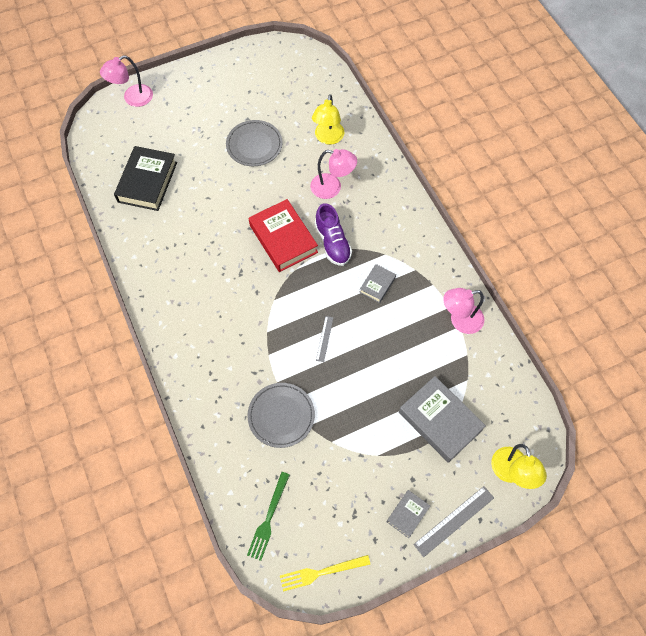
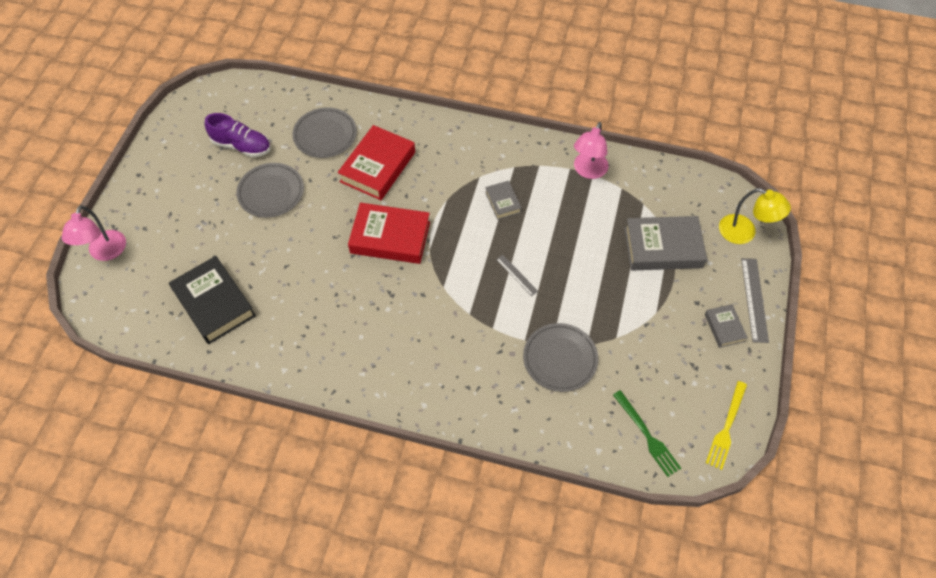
camera: 50 degrees left, 5 degrees down
(328, 138) = (325, 135): yellow lamp -> grey plate
(332, 188) = (378, 167): pink lamp -> red book
(332, 242) = (431, 204): purple shoe -> purple shoe (242, 146)

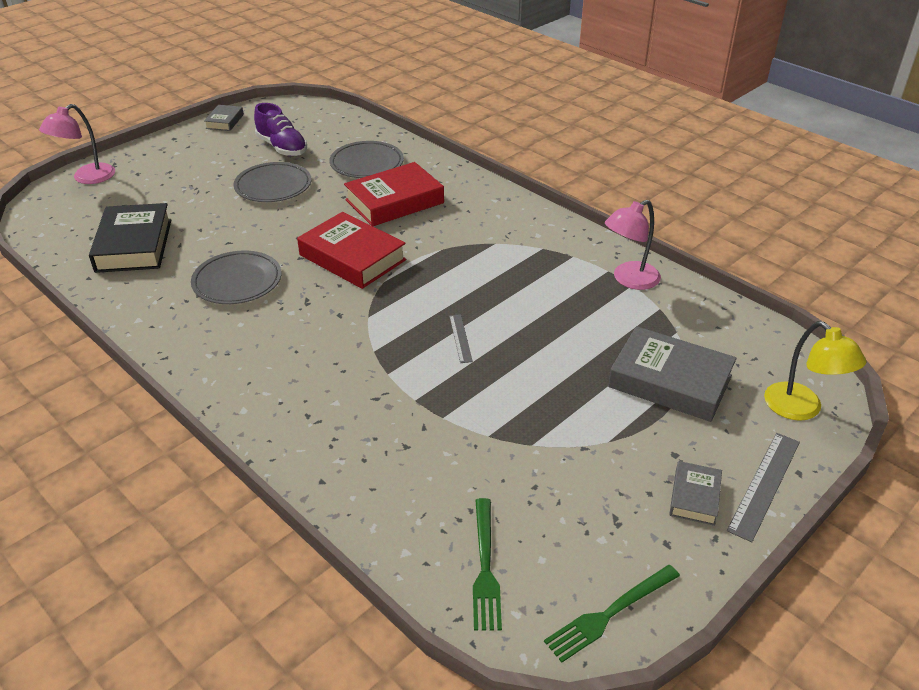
camera: 30 degrees right, 20 degrees down
(503, 202) = (502, 272): grey book -> grey book (224, 121)
(560, 359) = (441, 435): grey plate -> grey plate (237, 281)
(726, 427) = (610, 613): yellow fork -> green fork

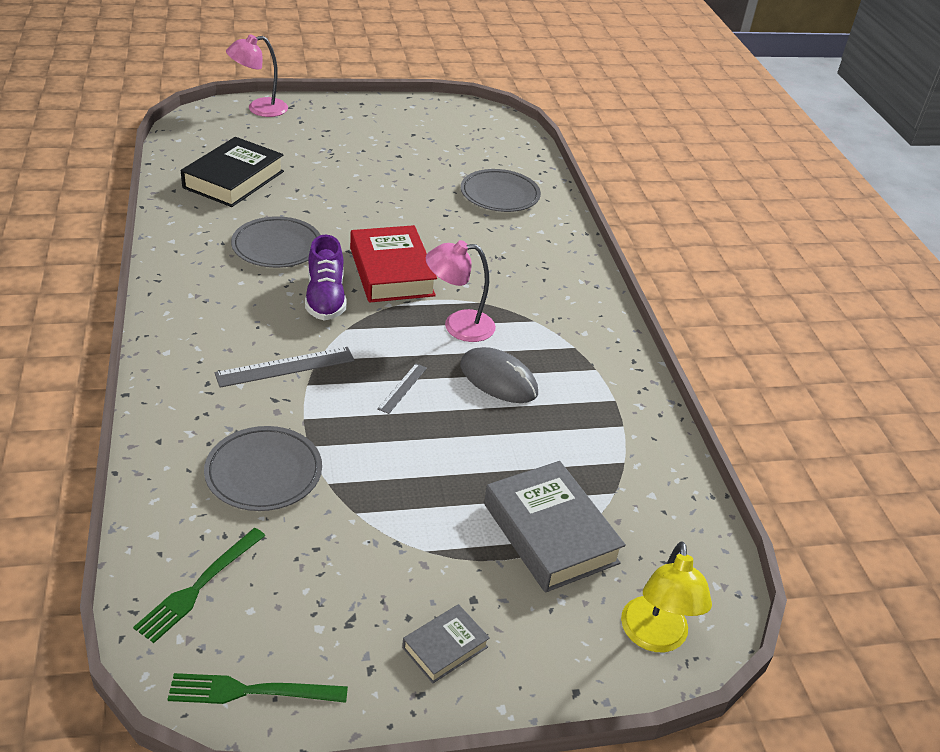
camera: 30 degrees right, 0 degrees up
(224, 121) = (419, 105): grey book -> none
(273, 186) = (396, 179): grey plate -> grey plate (264, 472)
(282, 147) = (442, 148): purple shoe -> purple shoe (325, 298)
(394, 201) = (485, 240): red book -> none
(518, 296) = (498, 379): none -> grey mouse
(629, 280) = (625, 419): pink lamp -> pink lamp (458, 326)
(764, 484) = (526, 680): grey ruler -> grey ruler (285, 367)

